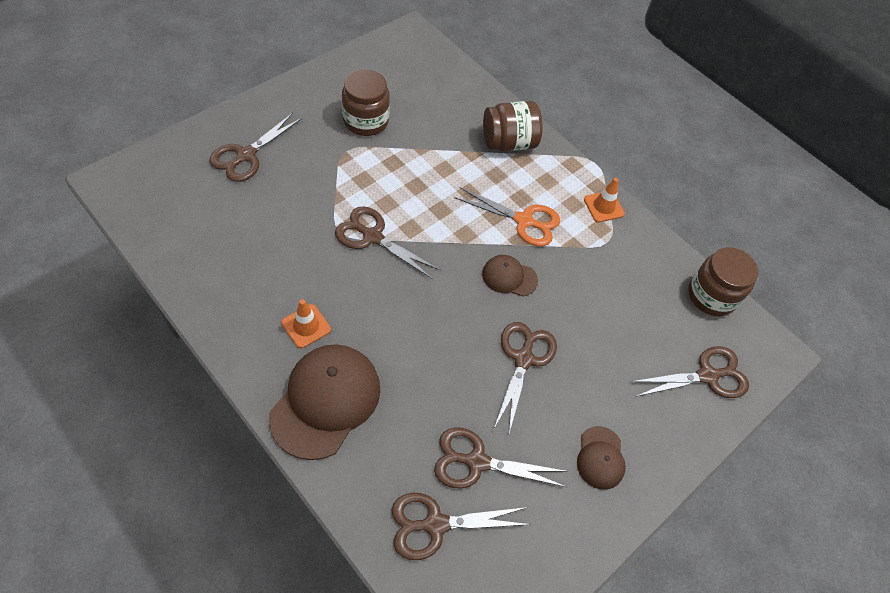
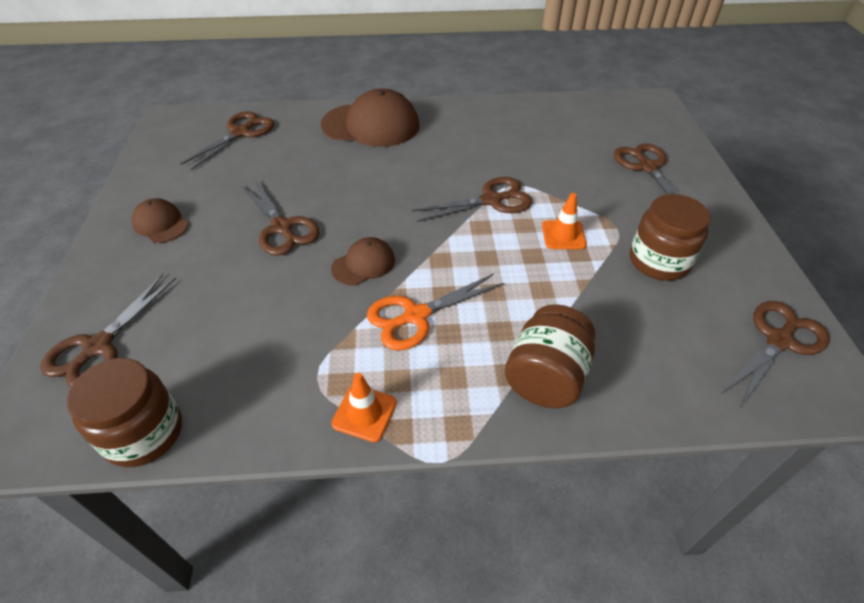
camera: 135 degrees right, 10 degrees down
(306, 326) = (437, 137): orange traffic cone -> orange traffic cone (563, 235)
(325, 401) = (371, 125): brown cap -> brown cap turned 60 degrees counterclockwise
(477, 462) = (248, 165): brown scissors -> brown scissors (779, 341)

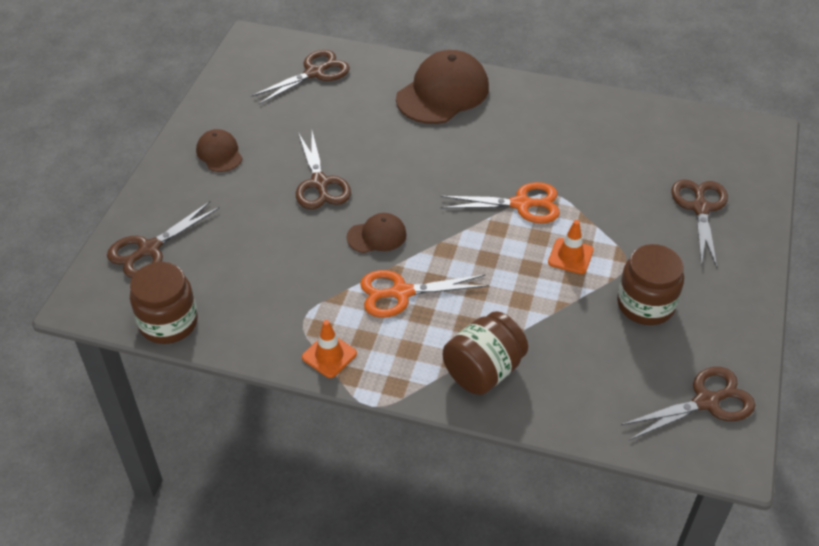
camera: 20 degrees right, 0 degrees up
(371, 125) = (443, 93): brown cap -> brown cap turned 75 degrees counterclockwise
(491, 200) = (521, 204): brown scissors -> orange scissors

